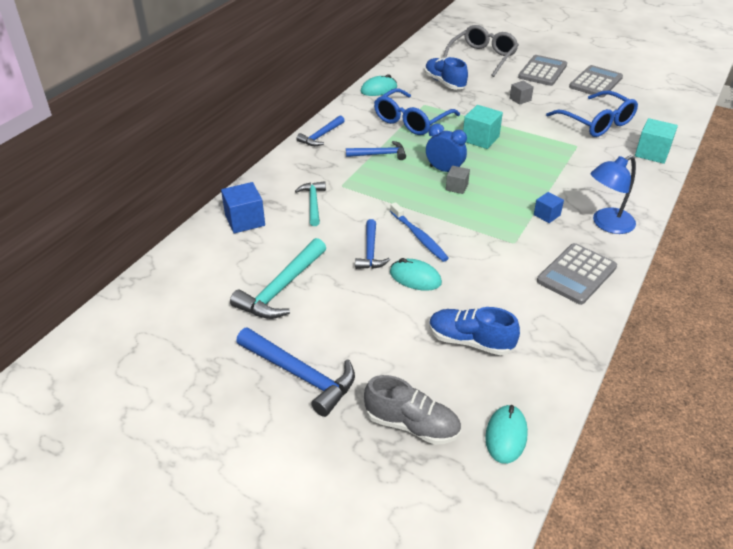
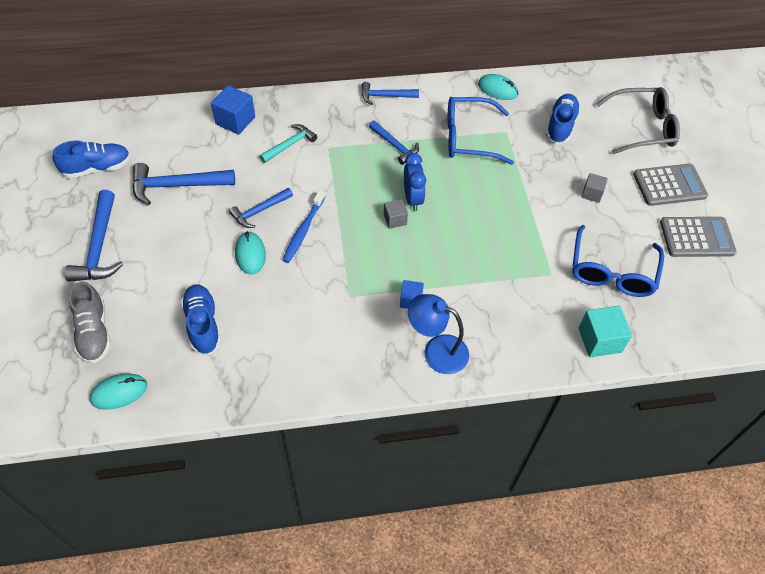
camera: 50 degrees right, 15 degrees up
(190, 334) = (97, 168): none -> blue shoe
(282, 288) = (177, 186): turquoise hammer -> blue hammer
(480, 139) = (488, 198): turquoise cube -> none
(576, 274) = (342, 358): grey calculator -> none

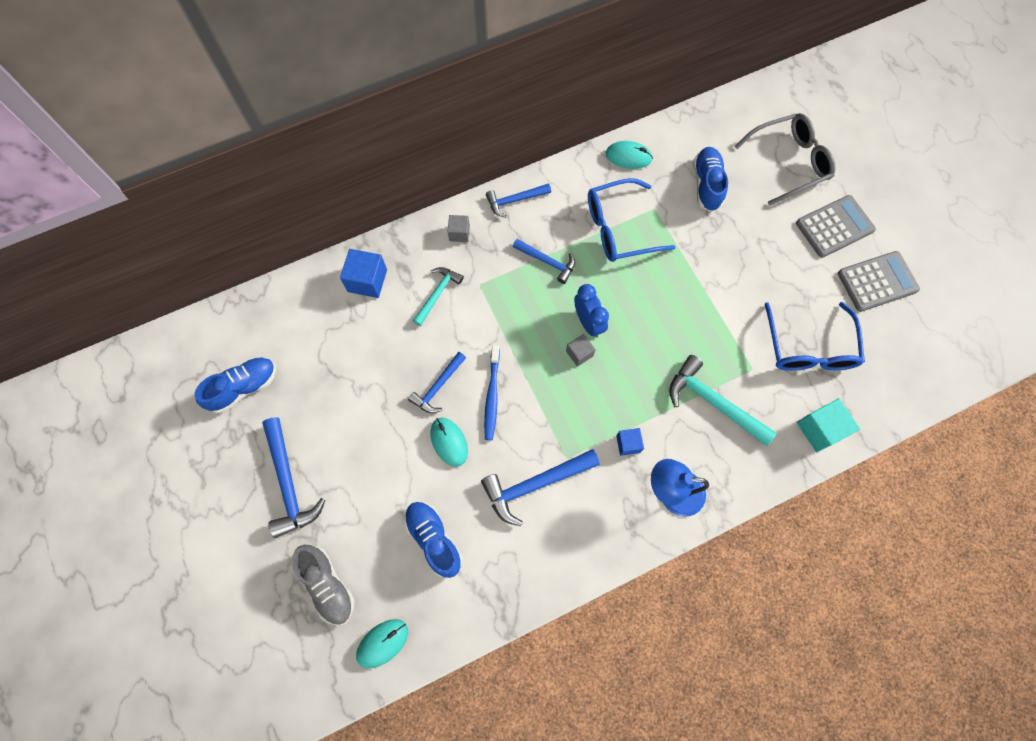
camera: 15 degrees left, 15 degrees up
(177, 186) = (339, 383): blue hammer -> blue hammer (535, 484)
(504, 290) = (713, 402): none -> turquoise hammer
(592, 193) = (763, 260): grey cube -> grey cube (459, 233)

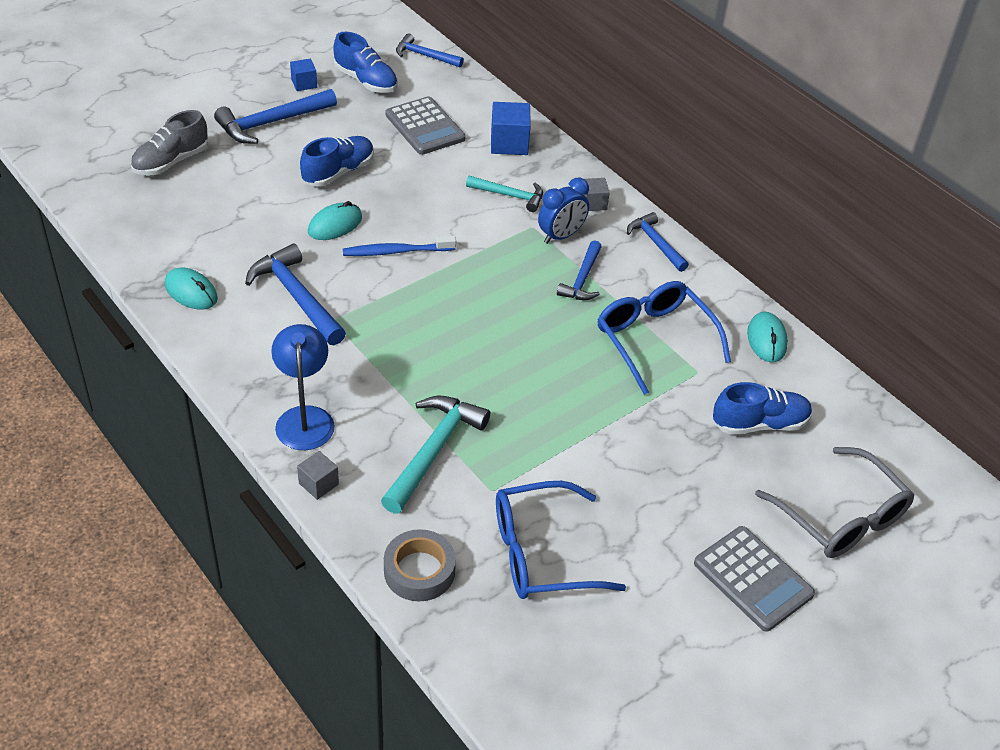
camera: 75 degrees right, 25 degrees down
(382, 643) = (115, 205): turquoise mouse -> turquoise mouse (191, 292)
(434, 539) = (225, 227): blue shoe -> blue shoe (338, 172)
(438, 386) = (398, 209): blue hammer -> blue hammer (425, 56)
(579, 353) = (468, 318): grey cube -> grey cube (318, 484)
(588, 322) = (512, 323): blue clock -> blue clock (561, 236)
(628, 444) = (360, 372): blue cube -> blue cube (304, 83)
(820, 429) = (419, 571): turquoise cube -> grey tape
(877, 281) = (678, 637): grey calculator -> grey calculator (425, 127)

